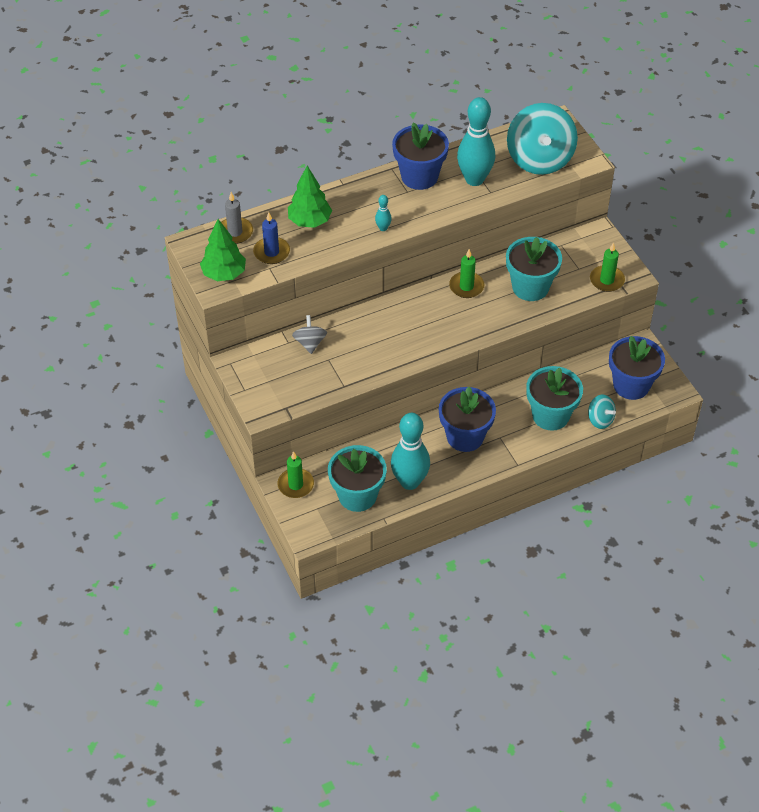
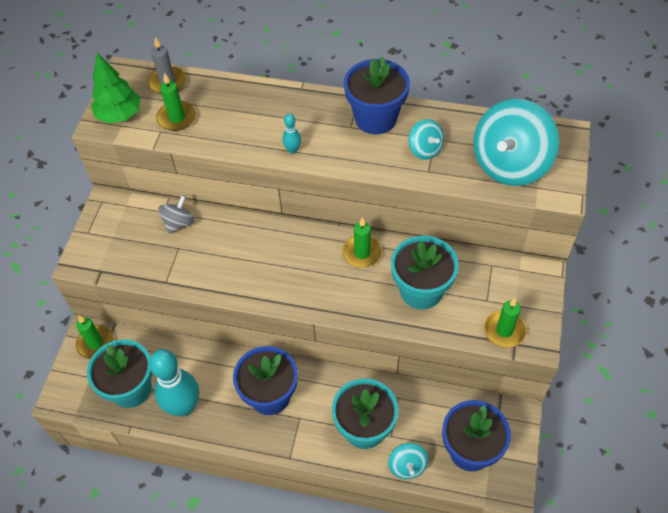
camera: 40 degrees right, 5 degrees up
(271, 252) = (177, 118): blue candle -> green candle
(309, 221) = (237, 107): green tree -> none
(474, 179) = (425, 149): turquoise bowling pin -> turquoise spinning top

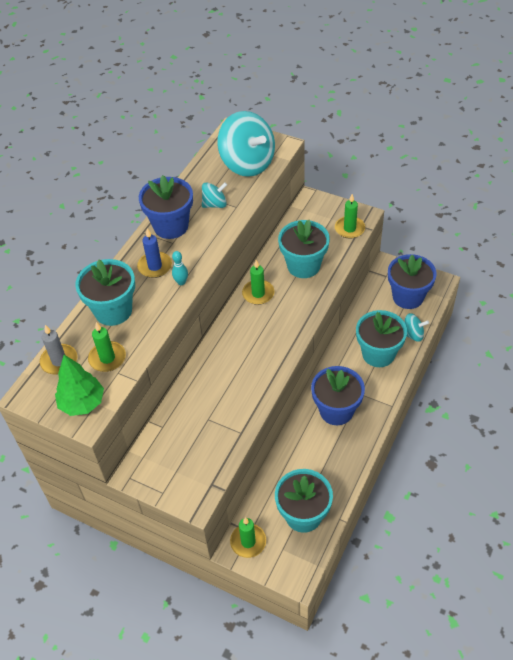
camera: 75 degrees left, 5 degrees down
(179, 223) = (181, 415): grey spinning top -> none
(183, 406) = (331, 475): turquoise bowling pin -> none
(239, 104) = (113, 310): none -> turquoise flower pot
(310, 121) = (155, 266): none -> blue candle

